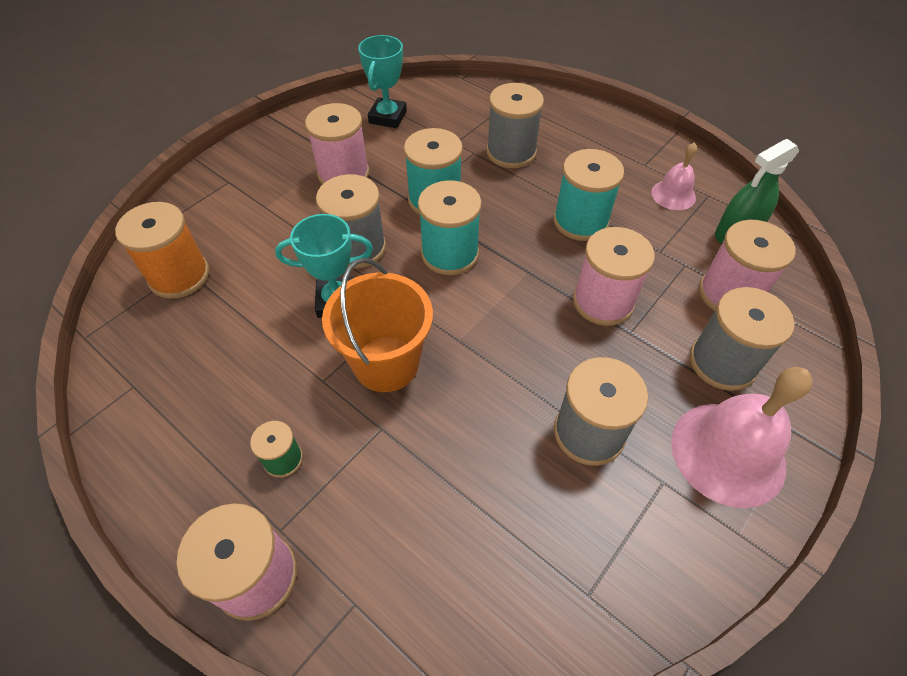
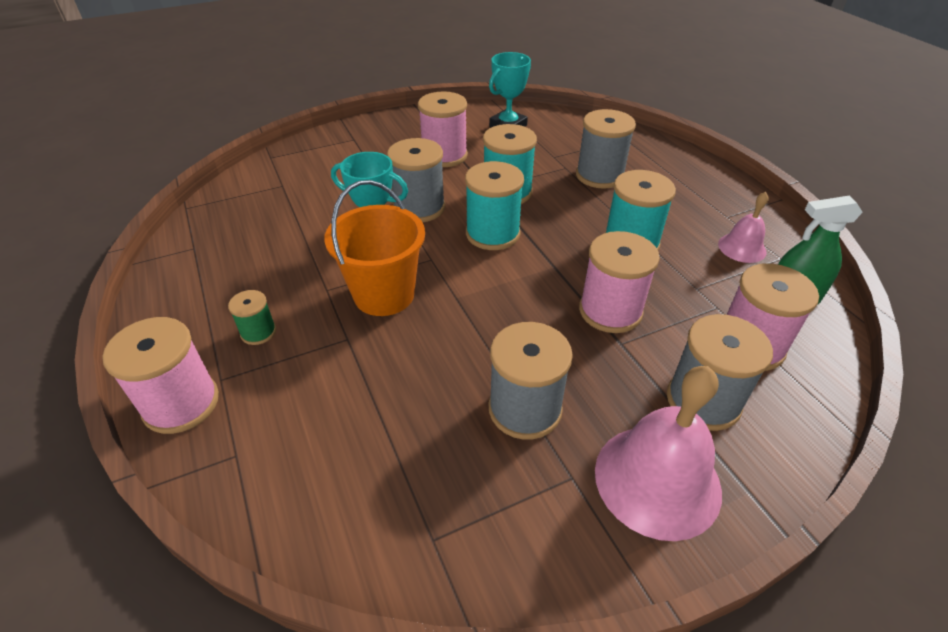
camera: 25 degrees right, 10 degrees down
(179, 276) = (275, 189): orange spool -> none

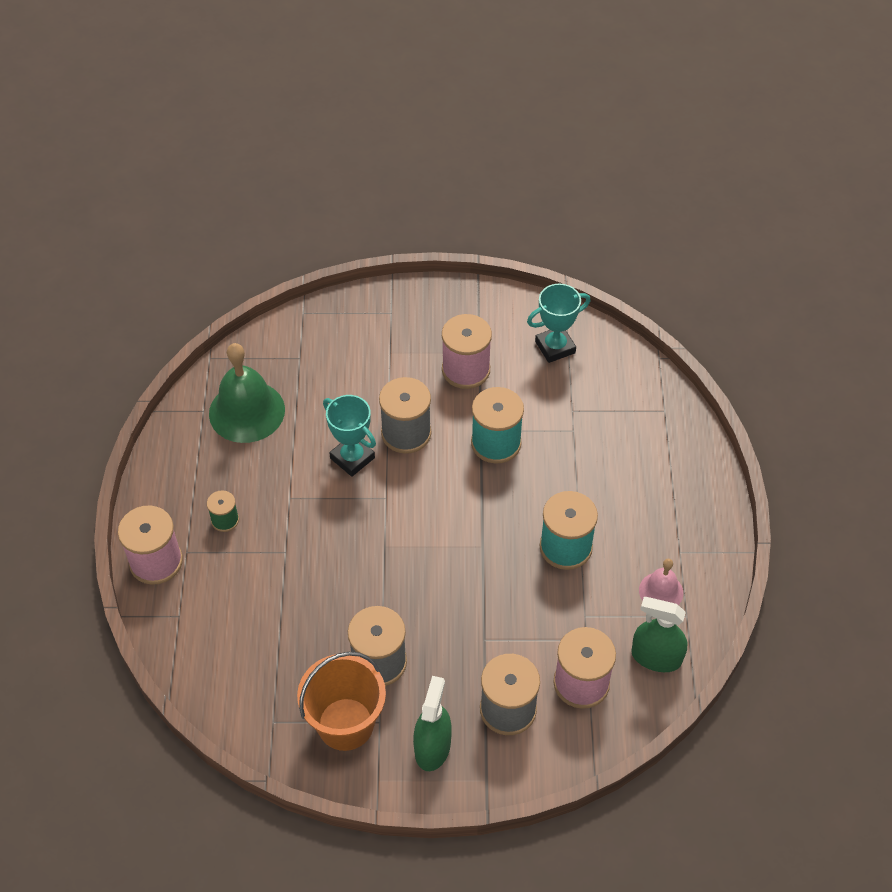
camera: 25 degrees right, 10 degrees up
(244, 235) = (247, 411): none -> green bell
(384, 294) = (330, 520): orange bucket -> orange bucket (345, 724)
(492, 233) = (452, 489): turquoise spool -> none
(599, 175) = (598, 454): grey spool -> none
(610, 311) = (497, 608): pink spool -> none
(657, 480) = (432, 747): pink bell -> green spray bottle

